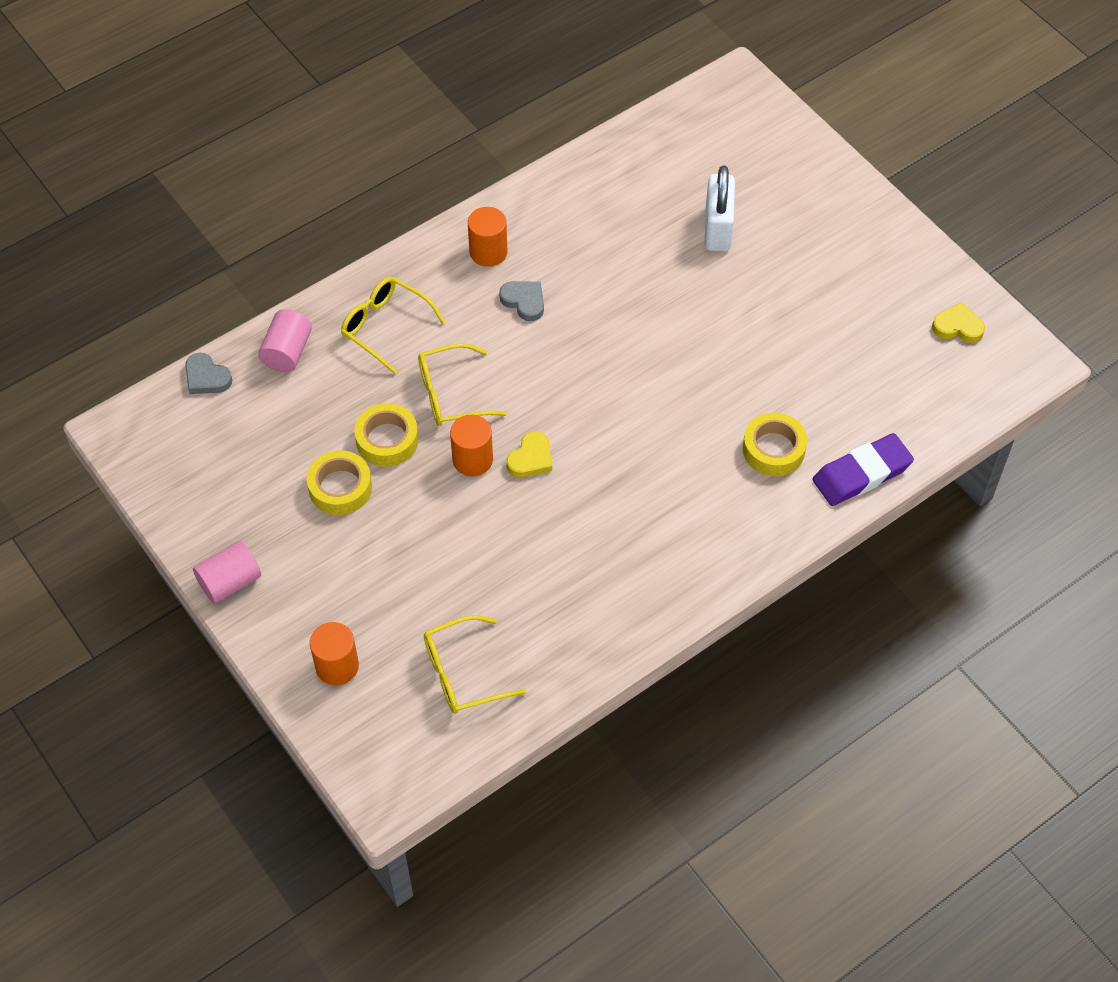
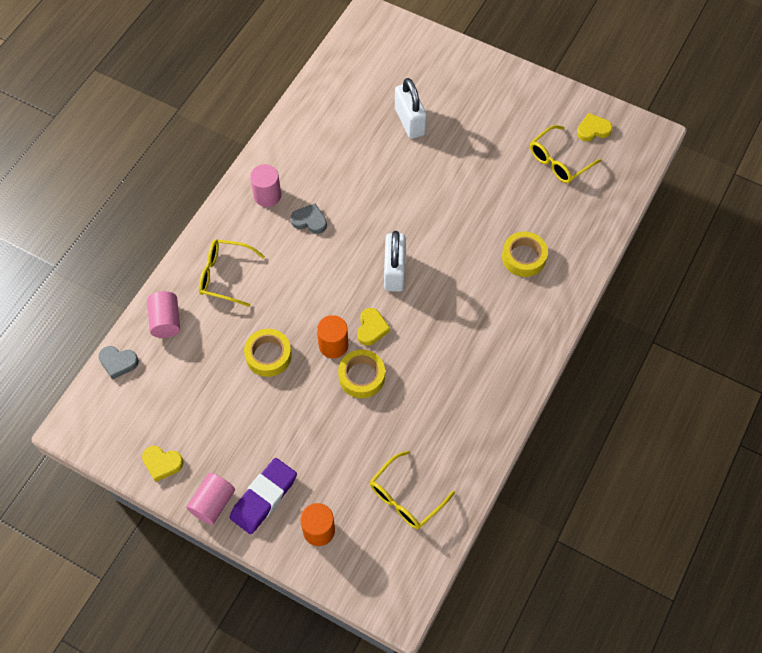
camera: 25 degrees left, 5 degrees up
(196, 512) = (162, 463): none -> yellow heart
(340, 488) = (254, 403): yellow tape -> yellow tape (361, 376)
(450, 394) = (294, 305): yellow glasses -> yellow glasses (558, 161)
(488, 252) = (267, 195): orange cylinder -> pink cylinder
(596, 403) = (394, 272): none -> white padlock
(861, 473) = (586, 251): purple eraser -> purple eraser (263, 497)

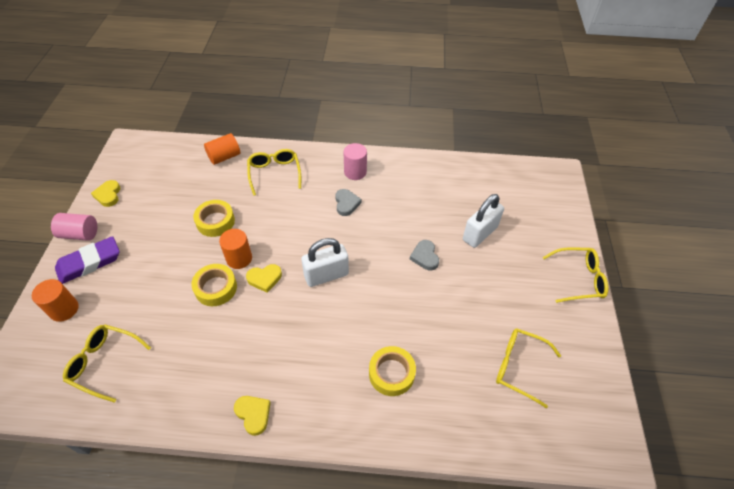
camera: 65 degrees right, 10 degrees down
(118, 362) = (183, 146): grey heart -> grey heart (425, 257)
(166, 321) = (224, 157): pink cylinder -> orange cylinder
(263, 497) = (89, 262): purple eraser -> purple eraser turned 45 degrees counterclockwise
(497, 72) = (579, 279): none -> yellow glasses
(593, 130) = (578, 386): yellow heart -> yellow heart (253, 414)

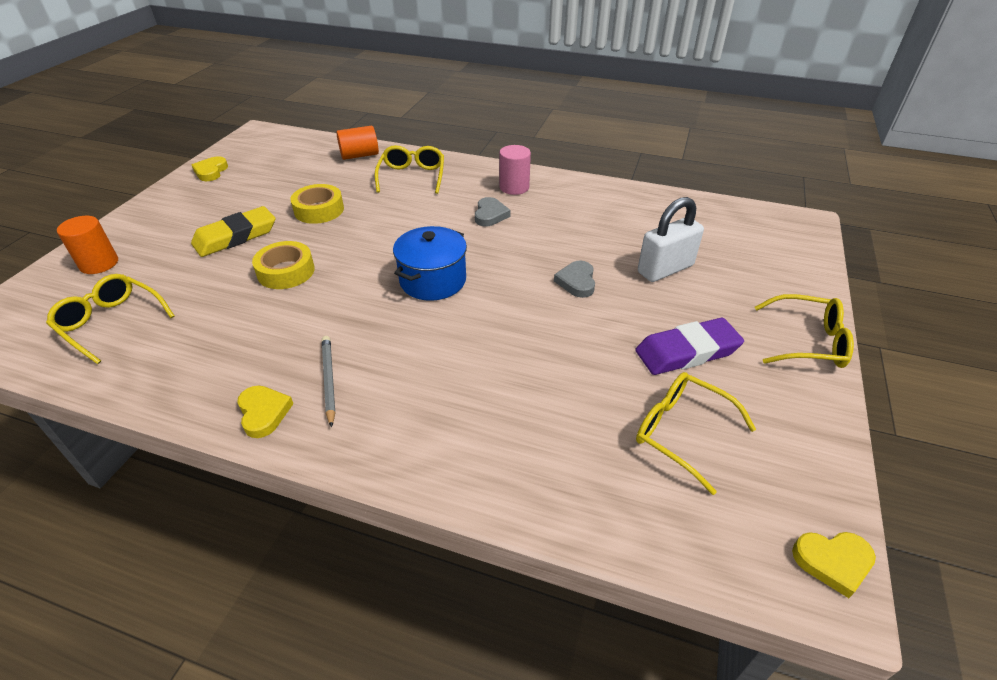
camera: 15 degrees right, 10 degrees down
(80, 234) = (159, 200): pink cylinder -> none
(89, 262) = (154, 226): purple eraser -> purple eraser (687, 351)
(161, 261) = (235, 236): none -> yellow eraser
(239, 258) = (329, 248): orange cylinder -> none
(264, 278) = (351, 272): yellow heart -> yellow heart (833, 562)
(286, 378) = (329, 380): none -> grey pencil
(326, 275) = (433, 280): white padlock -> blue pot
(391, 373) = (479, 403): yellow tape -> none

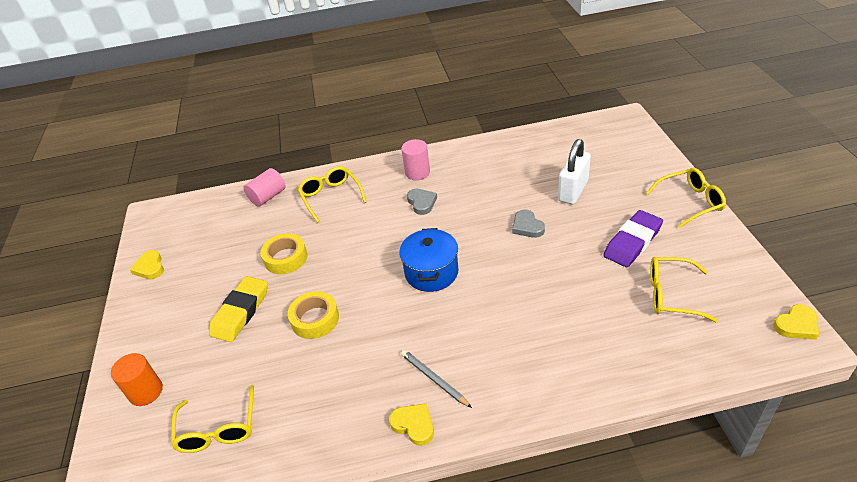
camera: 25 degrees left, 0 degrees up
(111, 322) = (218, 429): yellow glasses -> yellow glasses turned 105 degrees counterclockwise
(359, 155) = (268, 197): orange cylinder -> pink cylinder

